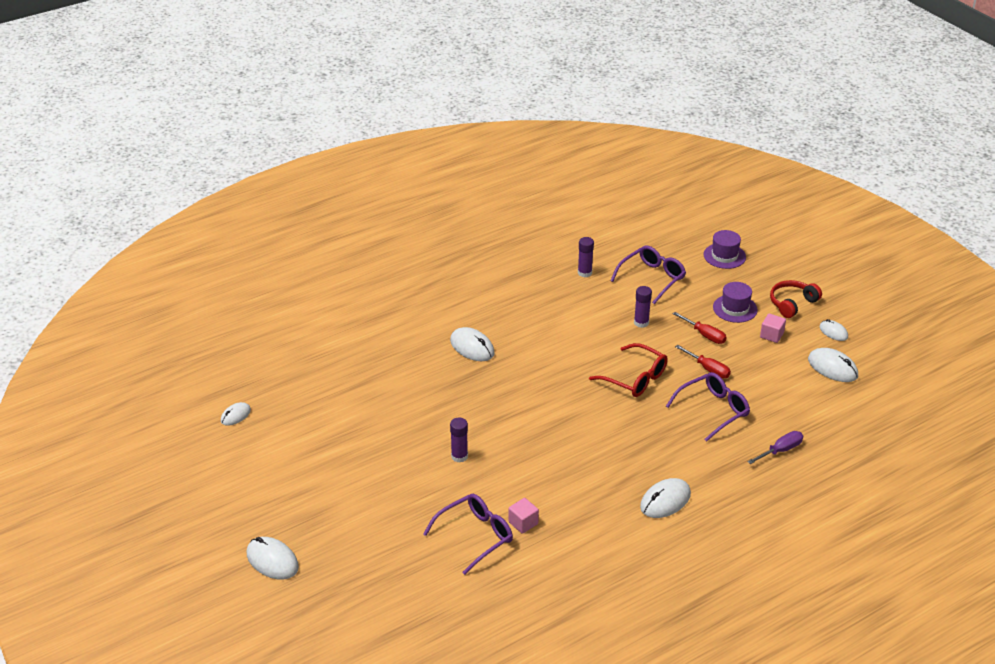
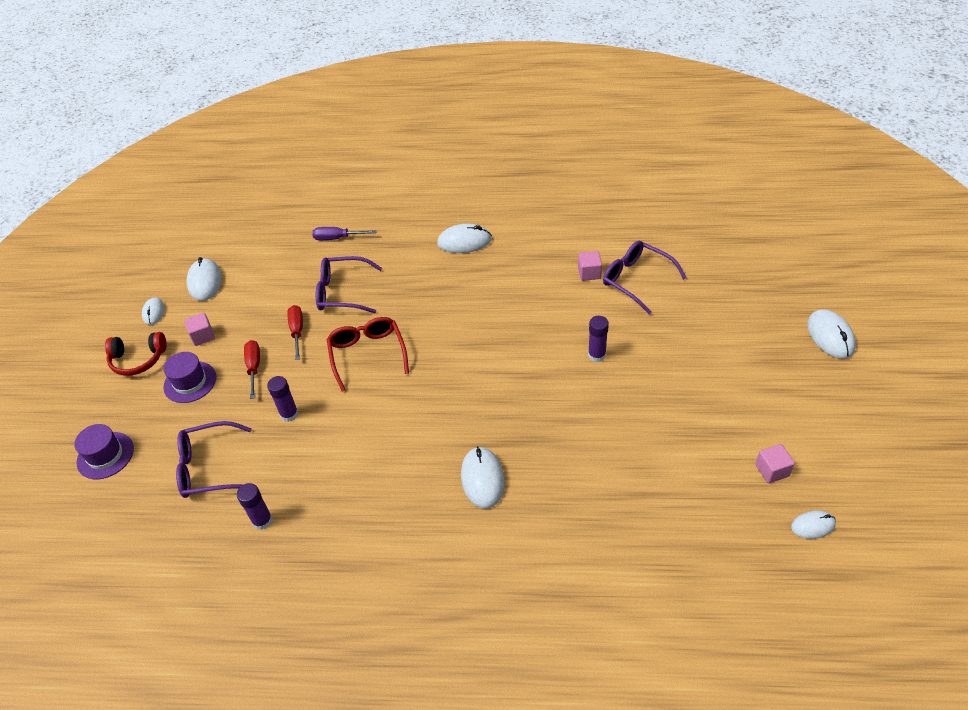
camera: 140 degrees left, 10 degrees up
(277, 436) = (772, 470): none -> pink cube
(475, 536) = (636, 280): purple glasses -> purple glasses turned 45 degrees clockwise

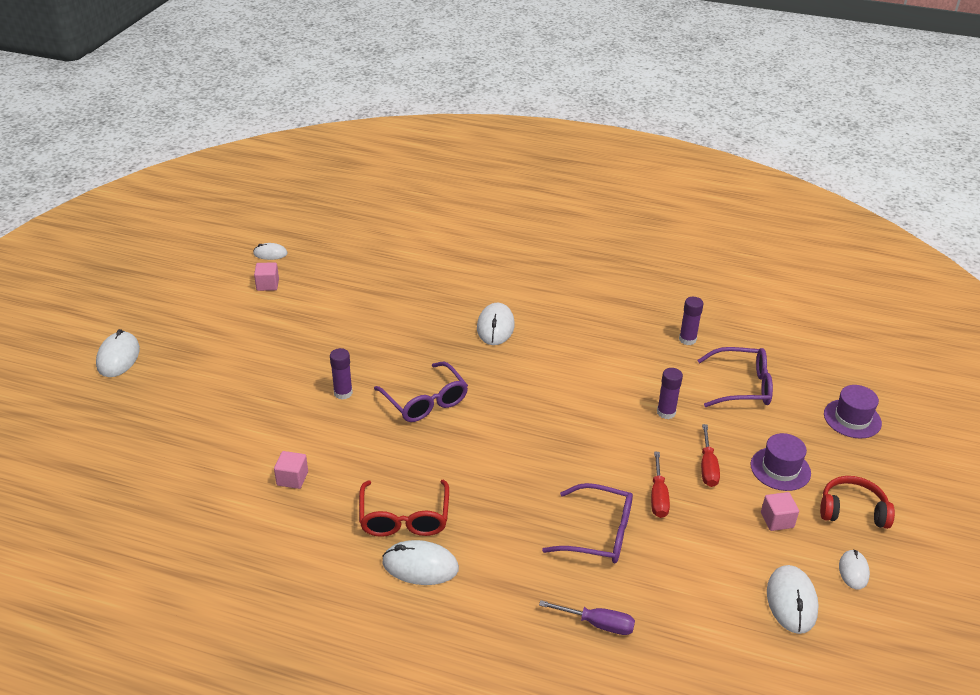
camera: 170 degrees left, 10 degrees down
(367, 354) = (578, 450): red glasses -> red glasses (404, 518)
(636, 280) = (247, 456): purple glasses -> purple glasses (425, 401)

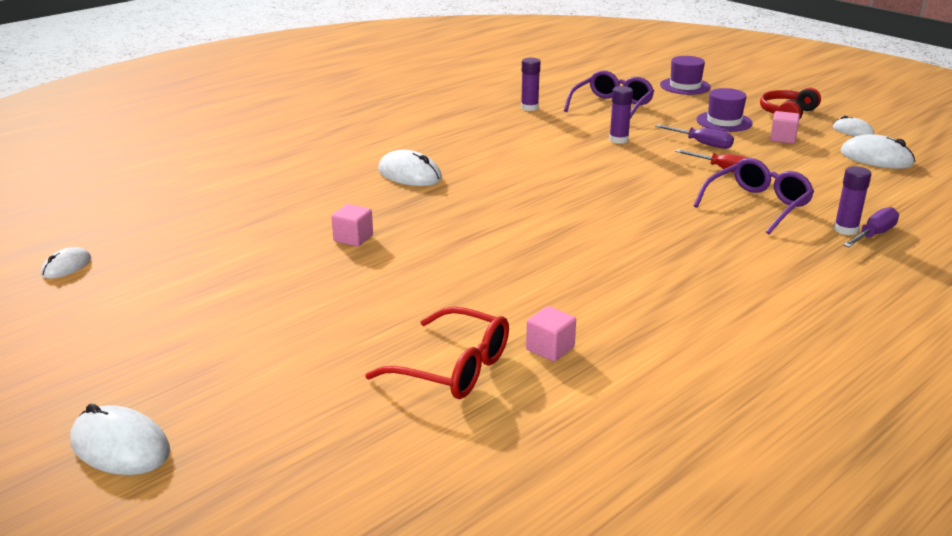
camera: 60 degrees left, 10 degrees down
(267, 285) = (133, 283): pink cube -> pink cube (353, 238)
(343, 393) = (423, 280): purple glue stick -> purple glue stick (845, 229)
(404, 518) = (672, 293): red glasses -> red glasses (453, 368)
(420, 566) = (752, 301): white mouse -> none
(425, 401) = (491, 237): purple glasses -> none
(707, 467) = (702, 144): red screwdriver -> purple screwdriver

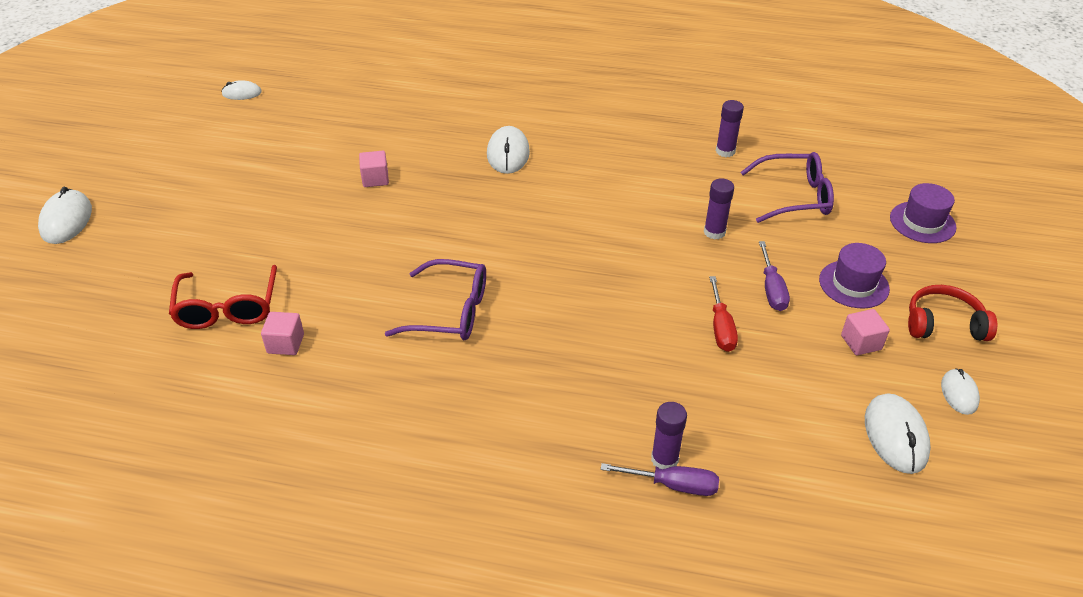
camera: 55 degrees right, 15 degrees up
(757, 205) = (658, 376): purple glasses -> purple glasses (450, 312)

